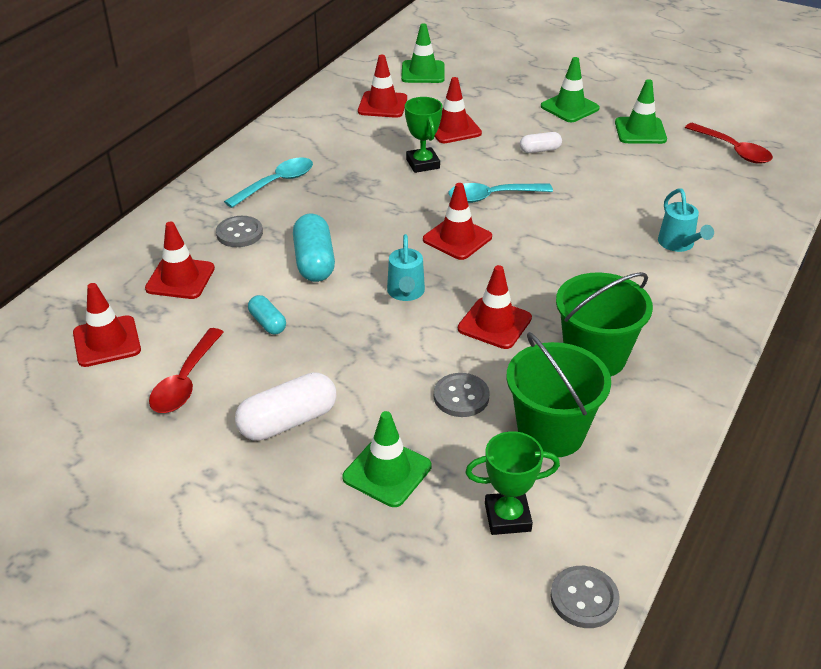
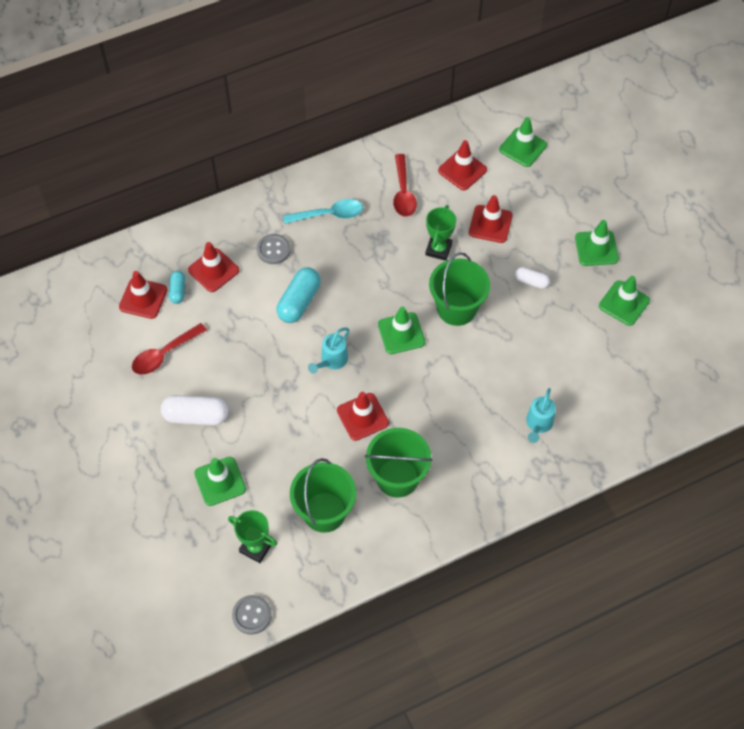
camera: 35 degrees right, 20 degrees up
(267, 323) = (236, 337): turquoise capsule -> turquoise capsule (178, 291)
(457, 238) = (401, 333): red traffic cone -> green traffic cone
(461, 397) = (298, 457): grey button -> none
(492, 197) = (457, 308): turquoise spoon -> green bucket
(733, 150) = (673, 362): red spoon -> red spoon (403, 192)

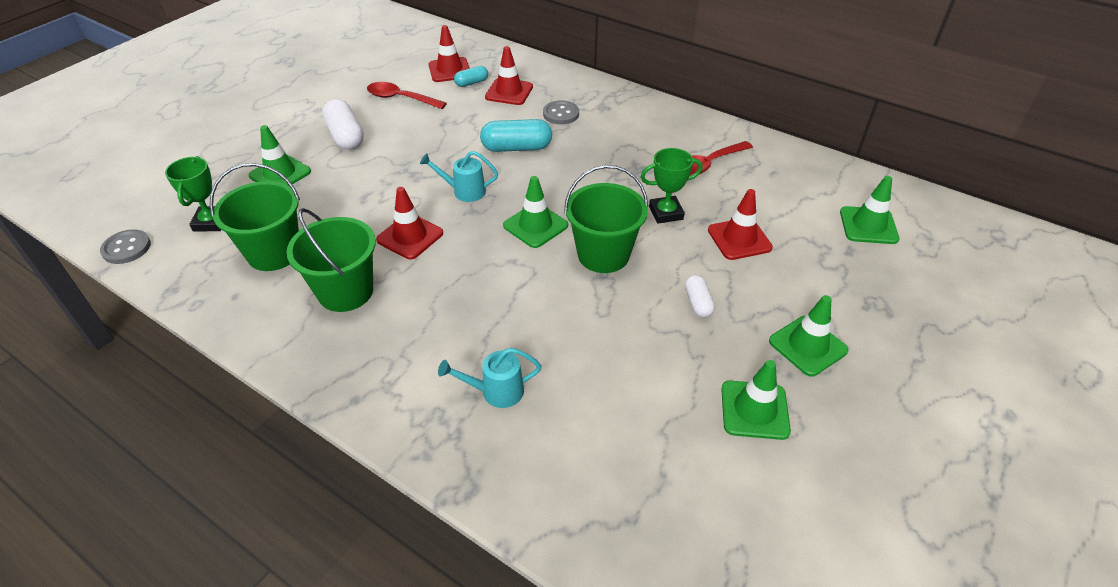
camera: 60 degrees right, 15 degrees down
(329, 214) = (632, 130): turquoise spoon -> none
(462, 170) = (783, 193): red traffic cone -> none

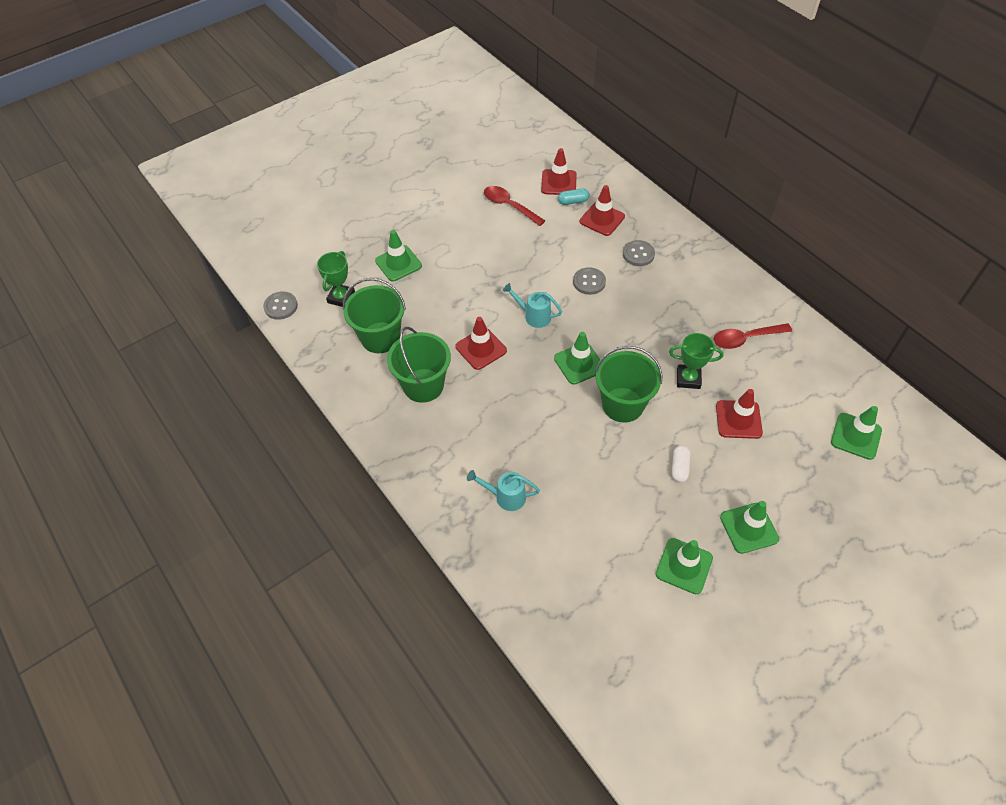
camera: 20 degrees right, 10 degrees up
(346, 136) = (456, 237): white capsule -> none
(516, 148) = (589, 282): turquoise capsule -> grey button

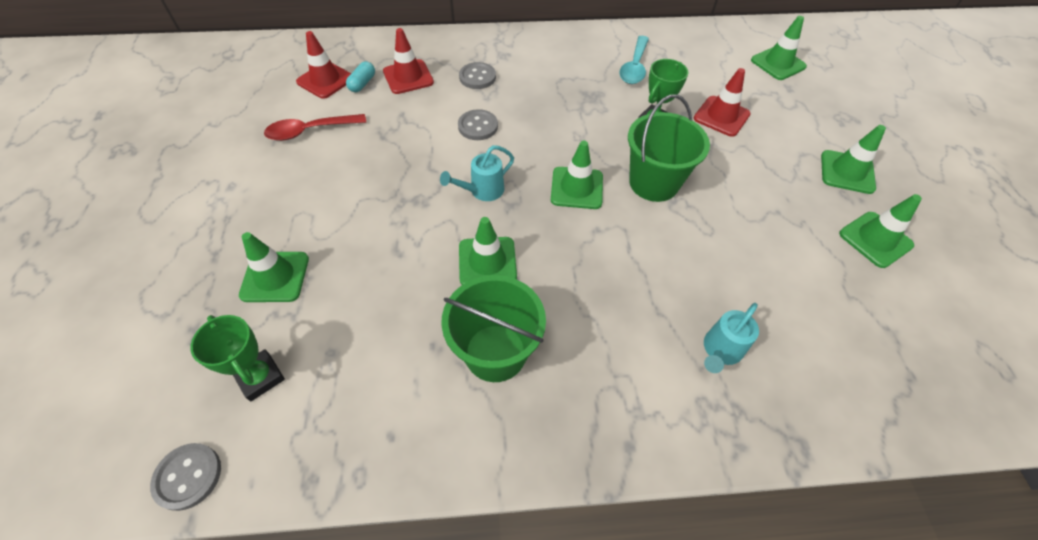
camera: 60 degrees left, 0 degrees up
(380, 337) = (375, 363): green bucket -> none
(481, 349) = (487, 262): red traffic cone -> green traffic cone
(679, 468) = (755, 182): white capsule -> none
(745, 339) = (634, 67): red spoon -> turquoise spoon

